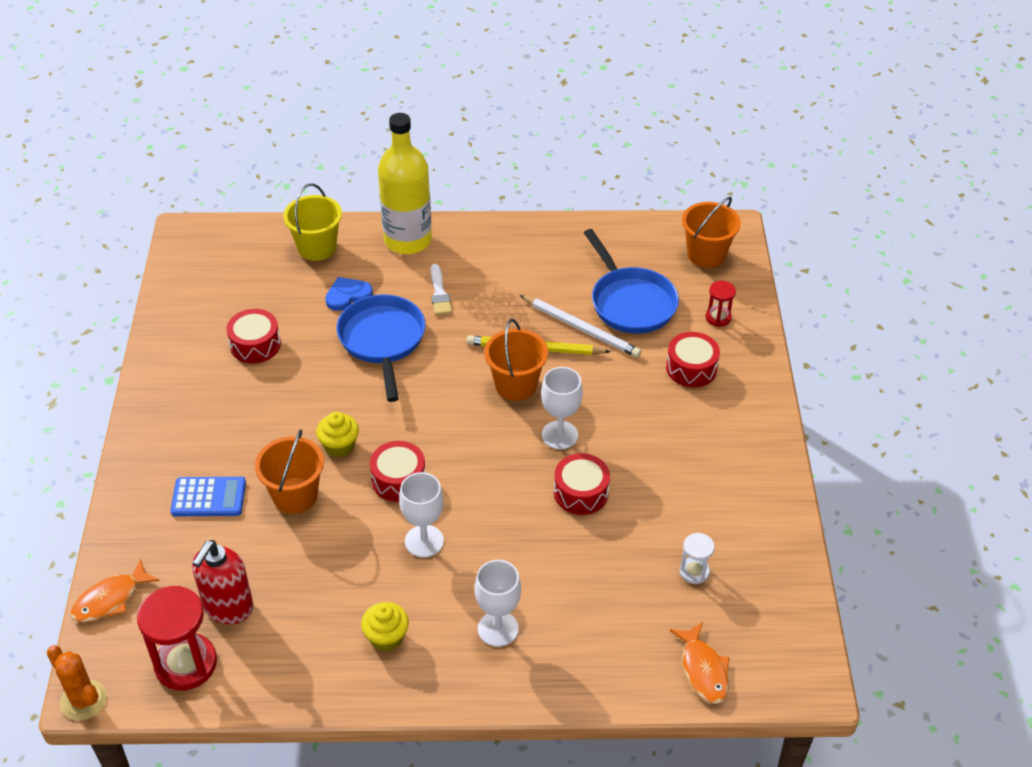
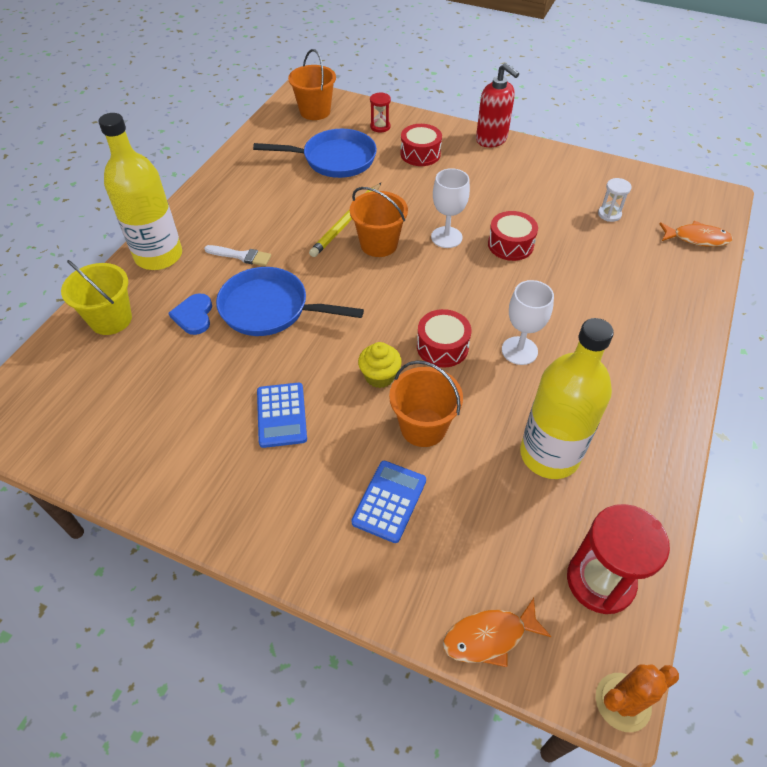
camera: 65 degrees left, 5 degrees up
(110, 599) = (489, 637): orange fish -> orange fish turned 90 degrees clockwise
(228, 607) = (540, 522): red soap dispenser -> red soap dispenser (491, 139)
(255, 345) = (205, 404): red drum -> none
(266, 397) = (281, 415): none -> blue calculator
(304, 597) = (549, 454): none -> yellow bottle
(386, 637) = (615, 407): yellow cupcake -> none
(498, 629) = (628, 333): white goblet -> none
(581, 328) = (343, 191): white pencil -> none

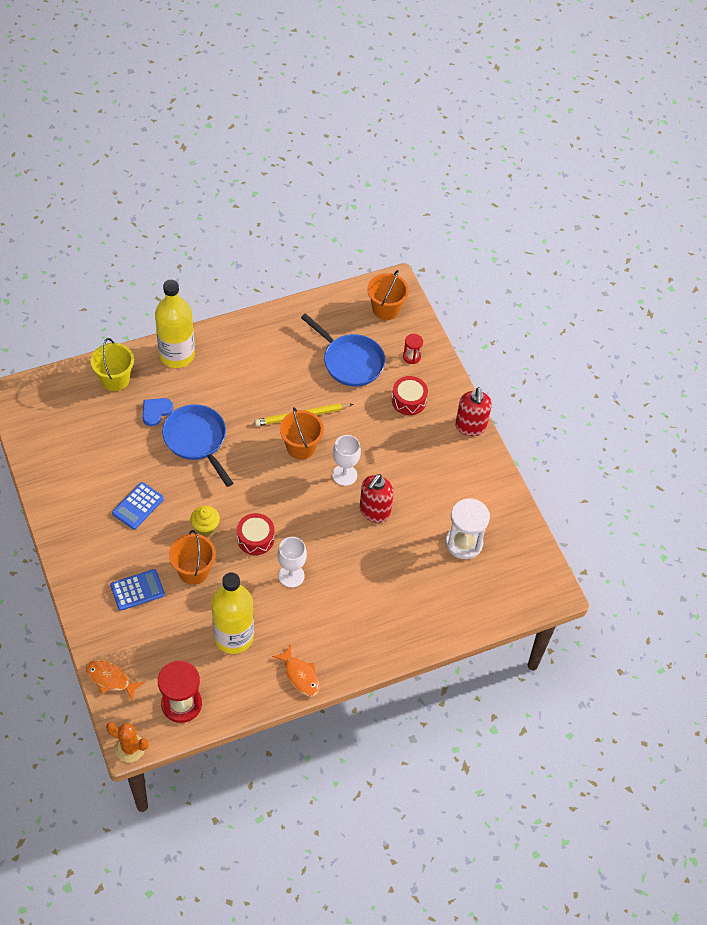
camera: 40 degrees right, 5 degrees up
(241, 256) = (218, 391): white brush -> none
(510, 245) = (374, 511): red drum -> red soap dispenser
(609, 214) = (464, 543): white hourglass -> white hourglass, size x1.94
(697, 238) = (492, 604): orange fish -> orange fish (300, 675)

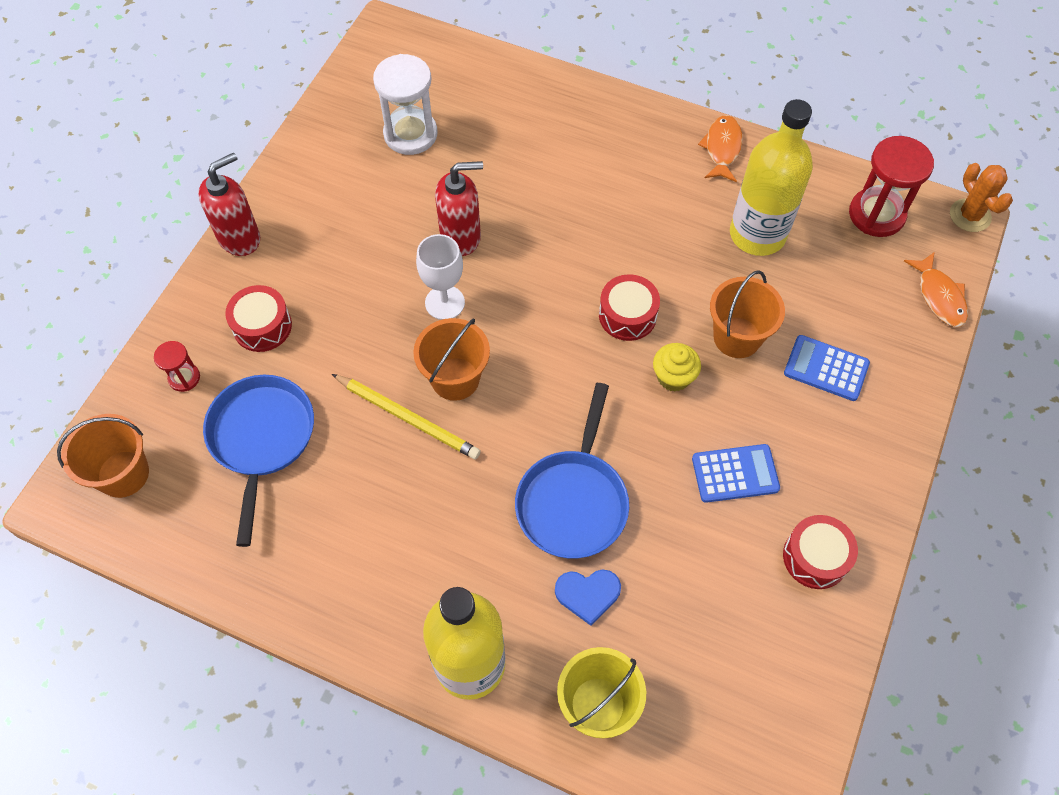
camera: 130 degrees left, 5 degrees up
(73, 499) = (815, 557): none -> red drum
(291, 576) = (629, 245): white goblet -> none

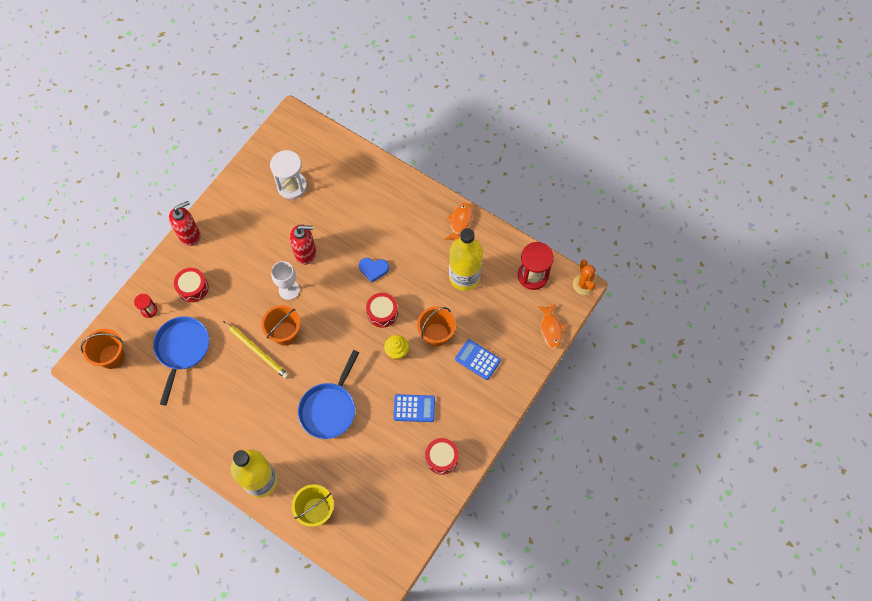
camera: 10 degrees right, 5 degrees up
(588, 594) = (325, 457): blue heart -> blue heart (373, 269)

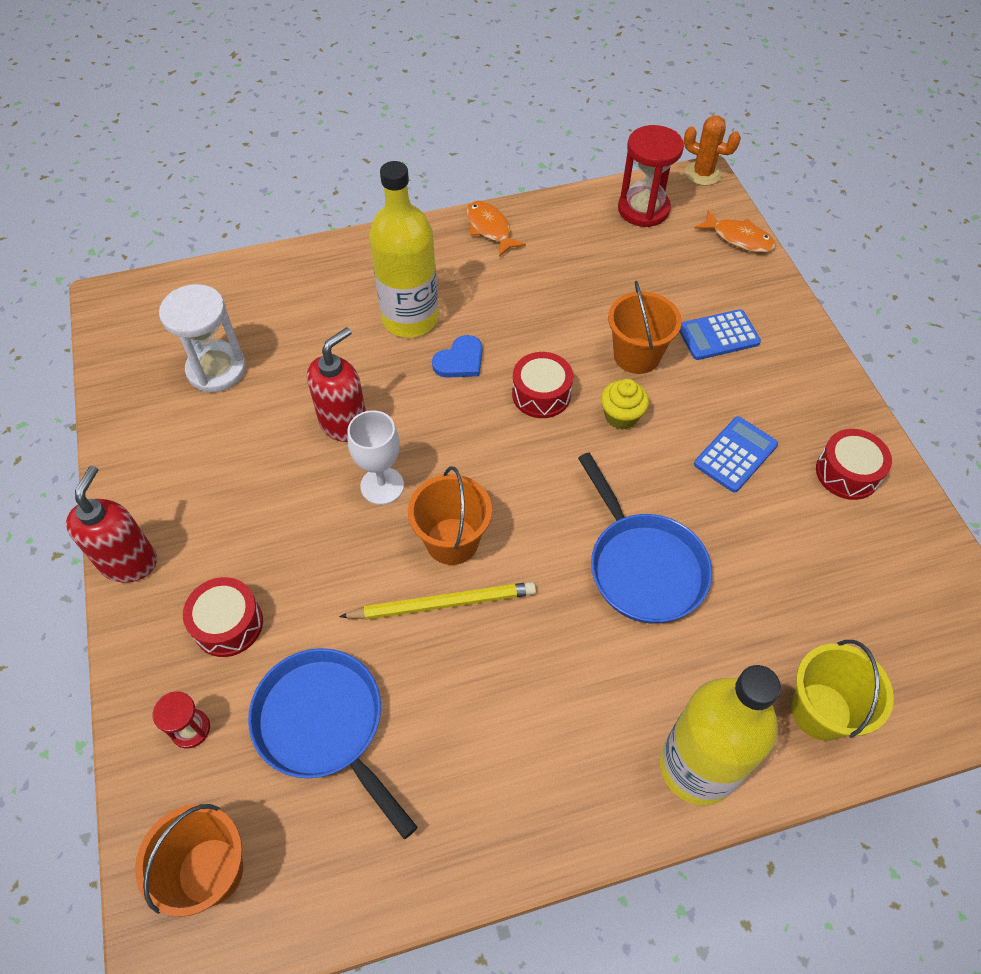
camera: 50 degrees left, 10 degrees down
(464, 277) = (576, 273): yellow bottle -> yellow bottle (410, 318)

